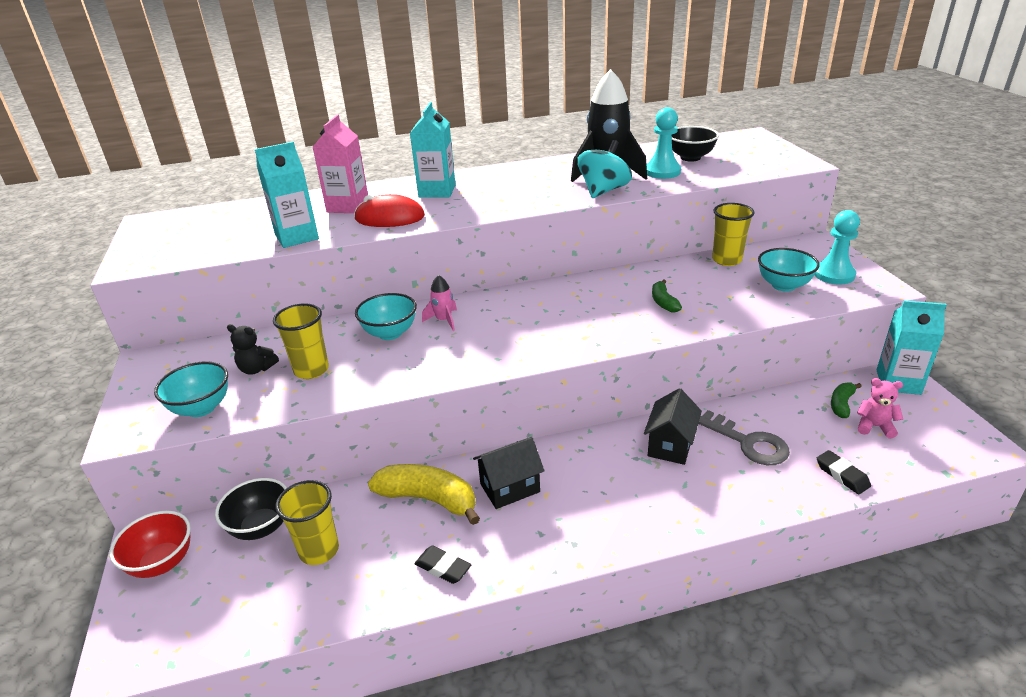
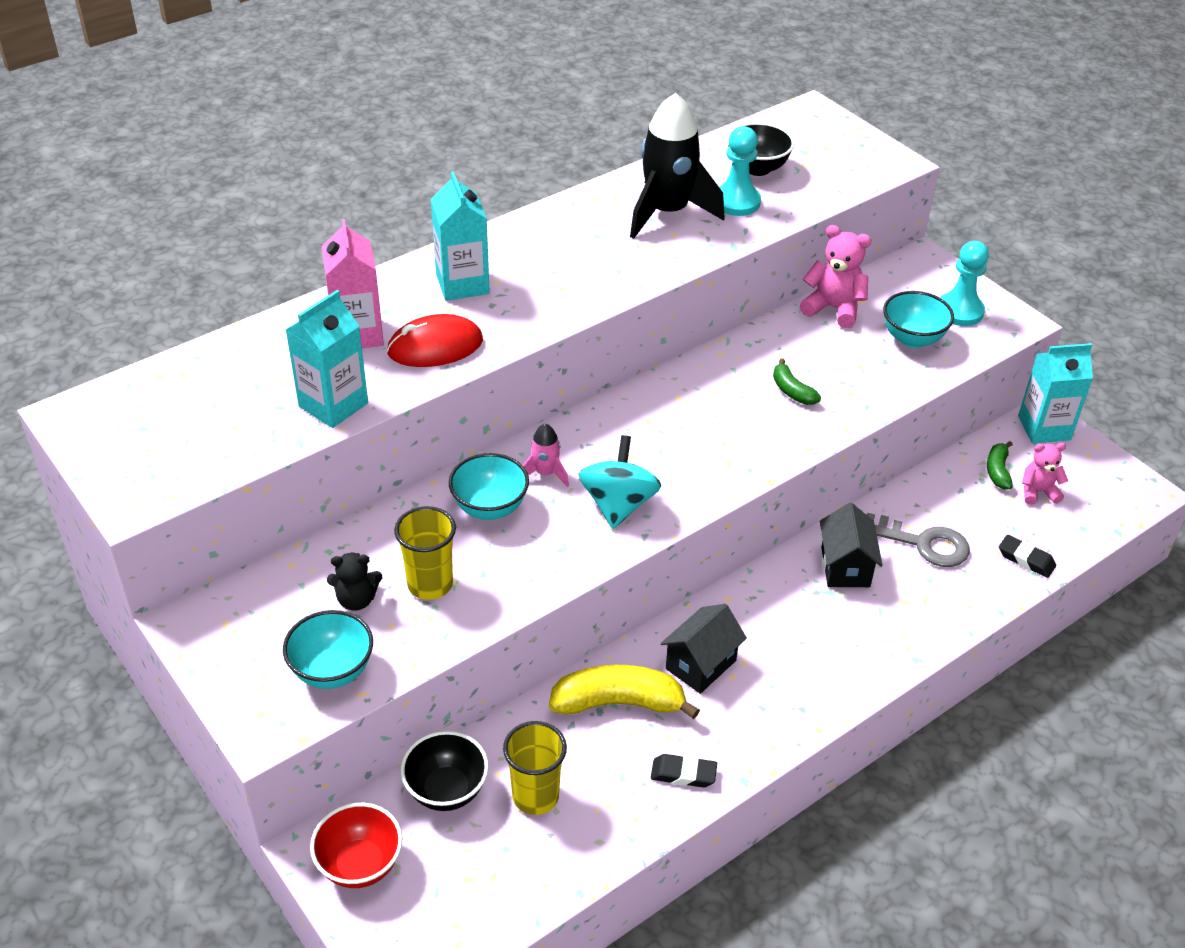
camera: 25 degrees left, 10 degrees up
(603, 191) = (683, 251): turquoise spinning top -> turquoise spinning top (618, 504)
(727, 260) = (833, 308): yellow cup -> pink teddy bear

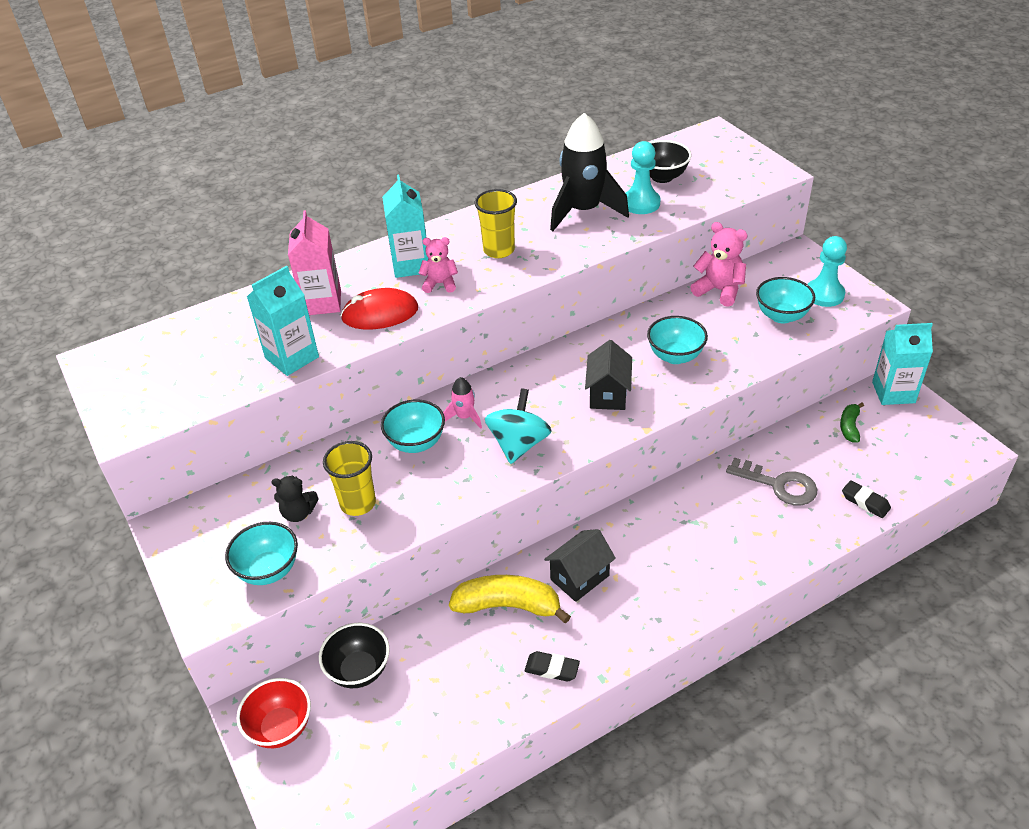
camera: 10 degrees right, 0 degrees up
(535, 796) = (429, 680): yellow cup -> yellow cup (499, 250)
(792, 391) = (675, 356): green banana -> turquoise bowl
(845, 567) = (710, 502): black house -> black house (608, 394)
(1038, 492) = (882, 445): pink teddy bear -> pink teddy bear (440, 284)

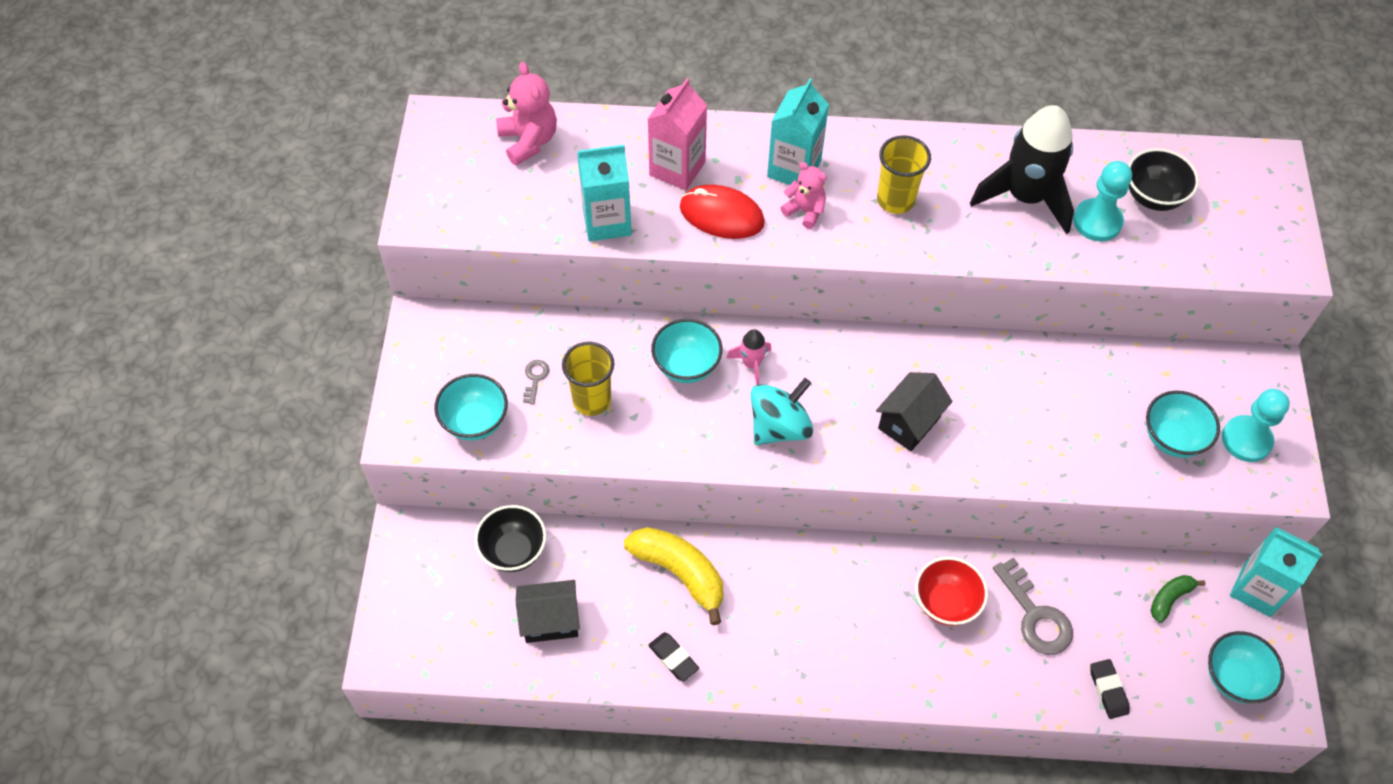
camera: 30 degrees right, 15 degrees up
(281, 728) = (420, 562): red bowl -> red bowl (945, 603)
(298, 513) = (535, 378): black teddy bear -> grey key
(579, 577) = (764, 587): black house -> black house (550, 620)
(675, 356) = (1014, 419): turquoise bowl -> turquoise bowl (1234, 678)
(719, 290) = (1132, 365): pink teddy bear -> pink teddy bear (529, 141)

